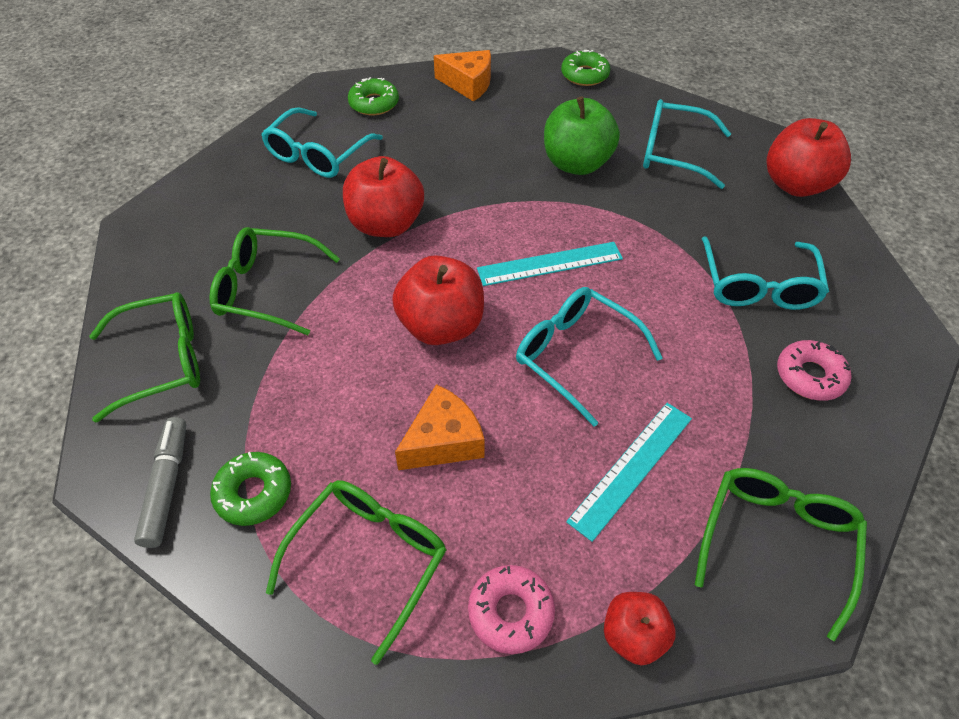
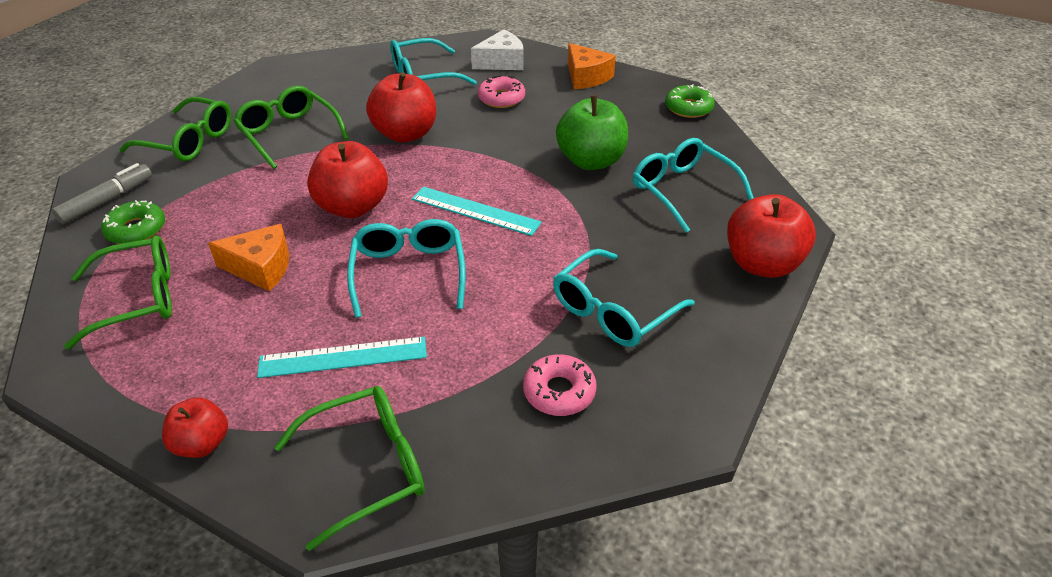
camera: 40 degrees right, 10 degrees down
(374, 103) = (502, 62): green donut -> white cheese
(510, 612) = (161, 378): pink donut -> pink donut (501, 98)

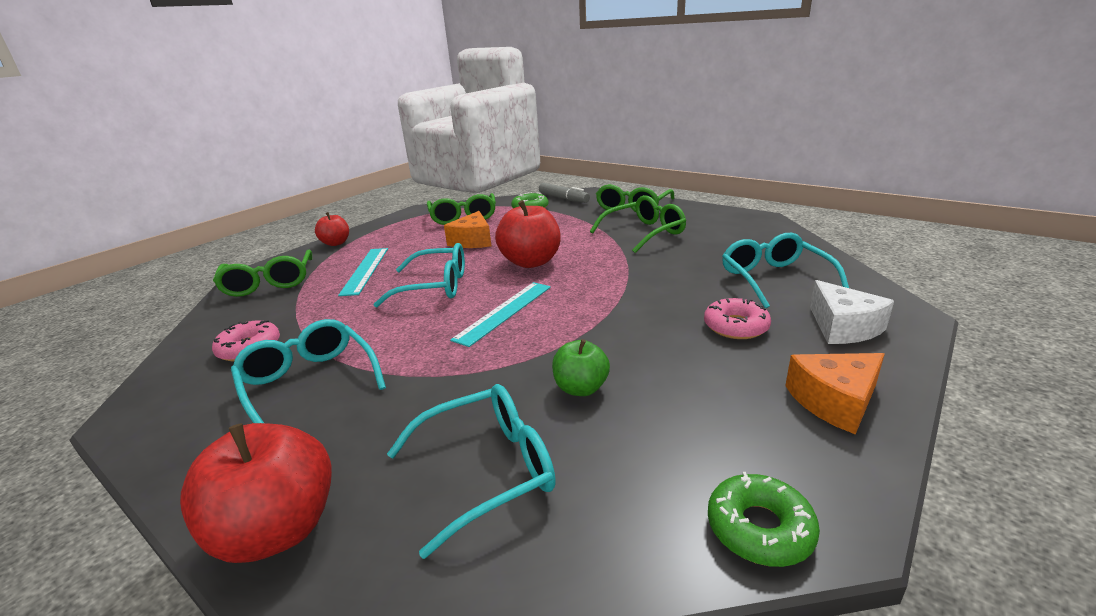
camera: 100 degrees right, 15 degrees down
(405, 134) = (645, 276): red apple -> none
(591, 161) = (581, 388): green apple -> green apple, size x0.58

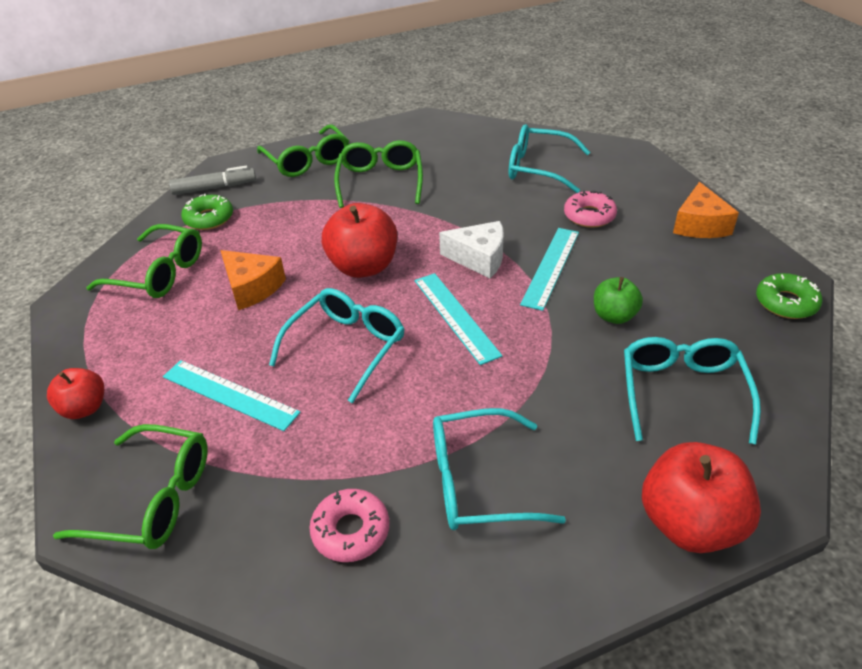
camera: 60 degrees left, 15 degrees up
(621, 331) = (550, 267): none -> turquoise ruler
(843, 327) = (626, 179): white cheese -> white cheese (479, 258)

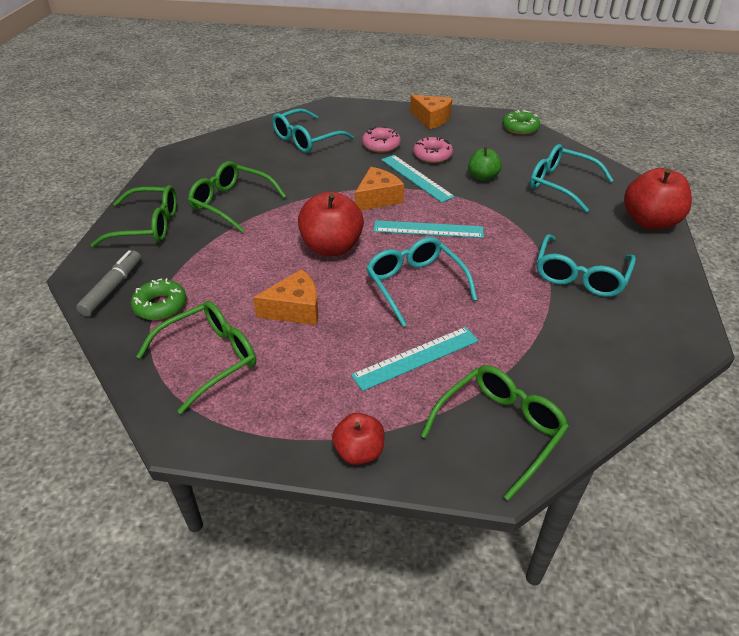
camera: 60 degrees left, 0 degrees up
(351, 531) = (588, 339): pink donut -> pink donut (432, 155)
(479, 258) = (378, 198): white cheese -> orange cheese

